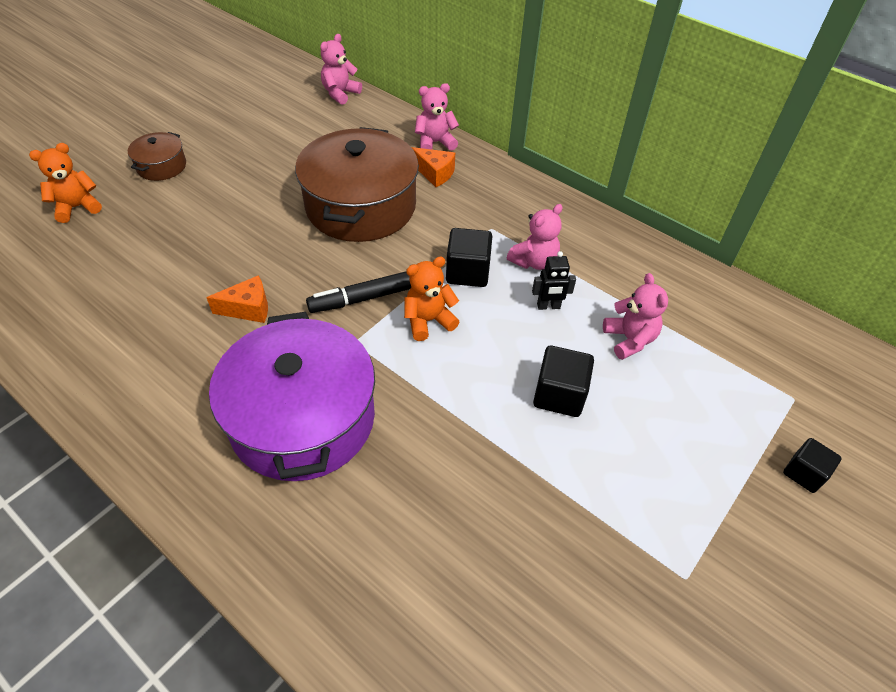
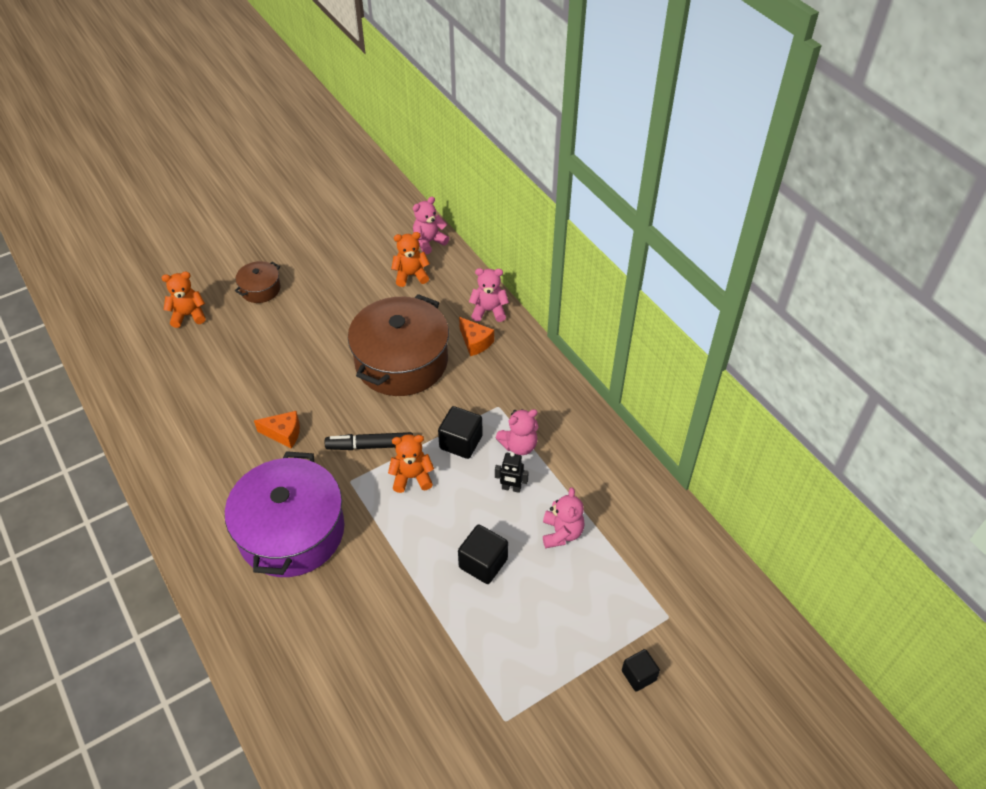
camera: 20 degrees right, 0 degrees up
(334, 125) = (411, 275): none -> orange teddy bear

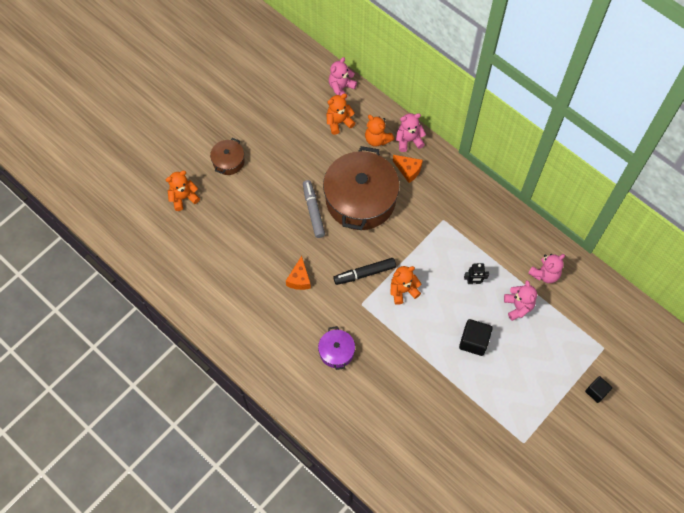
camera: 15 degrees left, 15 degrees up
(284, 434) = (299, 279): orange cheese -> orange cheese turned 105 degrees clockwise
(291, 531) = (336, 352): purple pot -> purple pot, size x0.46
(337, 362) = (313, 211): none -> grey marker
(450, 302) = (377, 139): none -> orange teddy bear
(461, 442) = (427, 255): black cube -> none
(519, 445) = (468, 247): pink teddy bear -> pink teddy bear (545, 274)

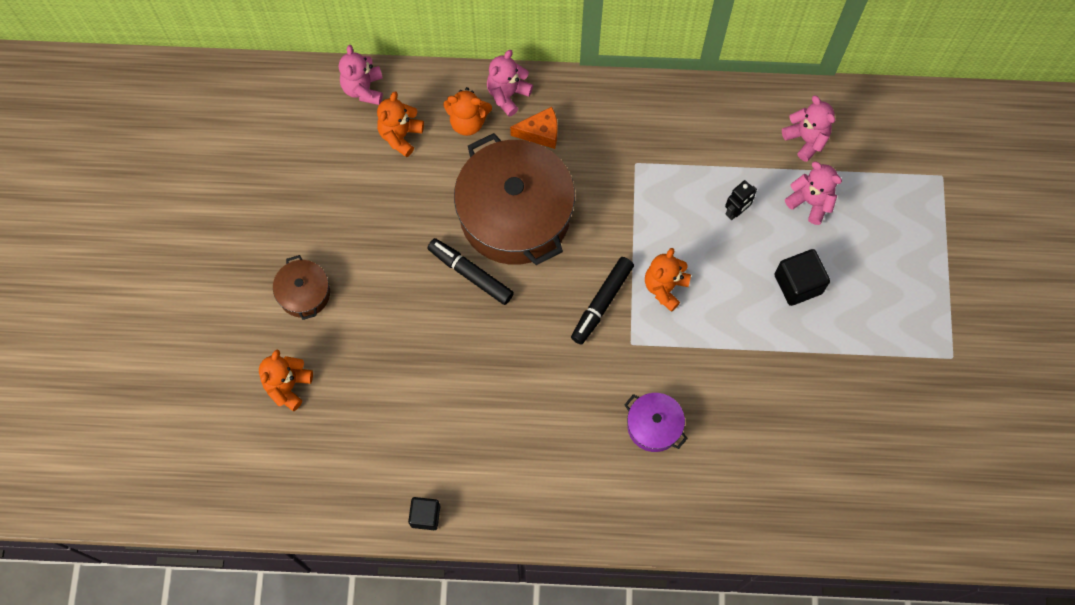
camera: 40 degrees left, 5 degrees up
(299, 279) = (530, 373): orange cheese -> none
(313, 211) = (470, 274): grey marker -> black marker
(545, 274) = (806, 139): pink teddy bear -> pink teddy bear turned 45 degrees counterclockwise
(596, 392) = (977, 234): black cube -> black cube (425, 516)

